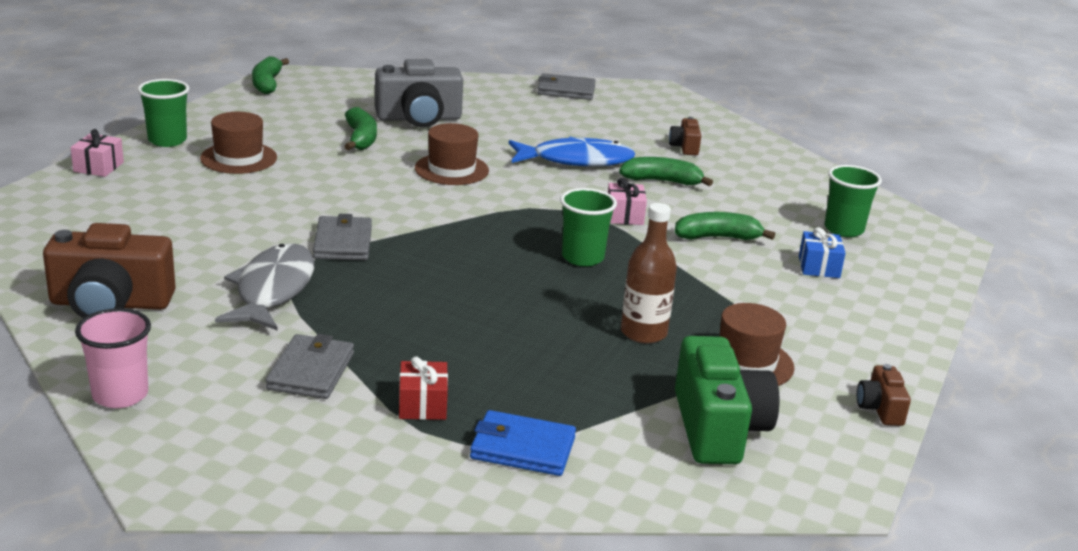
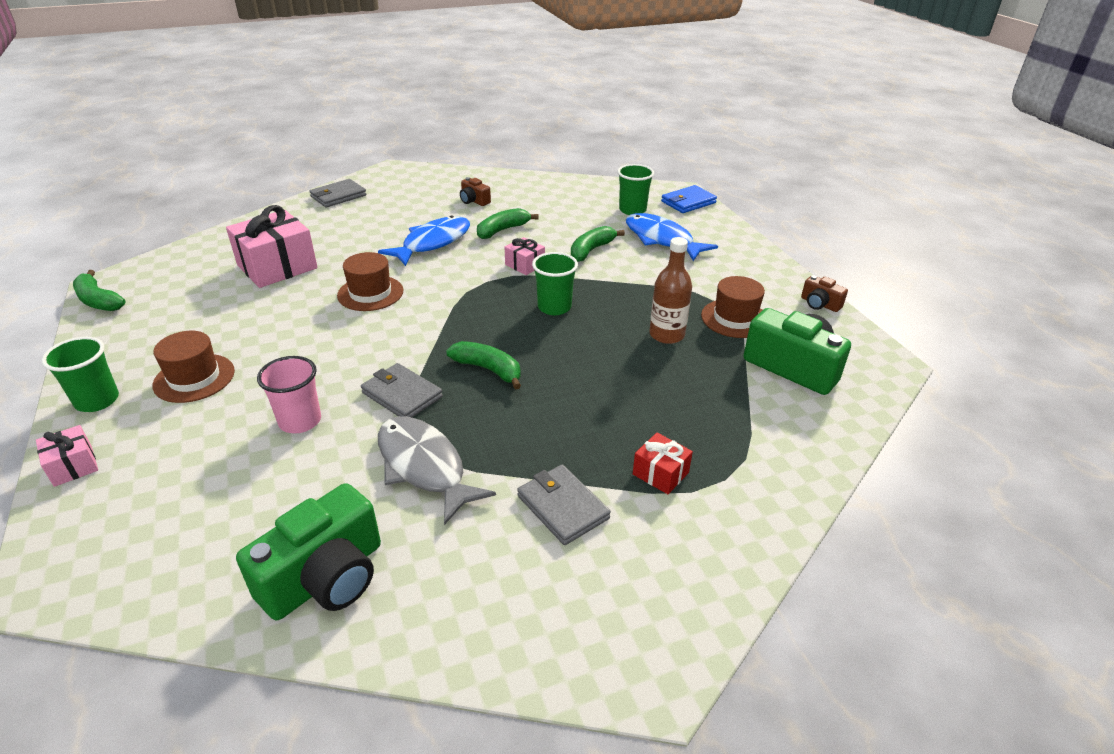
camera: 45 degrees left, 10 degrees up
(110, 304) = (326, 577): brown camera -> green camera
(120, 395) = (482, 645): pink cup -> pink cup (300, 421)
(361, 139) = (263, 306): green banana -> green banana (488, 369)
(419, 118) = (277, 267): grey camera -> pink gift
(522, 448) = (752, 456): blue wallet -> blue wallet (688, 202)
(819, 267) = (661, 239): blue gift -> blue fish

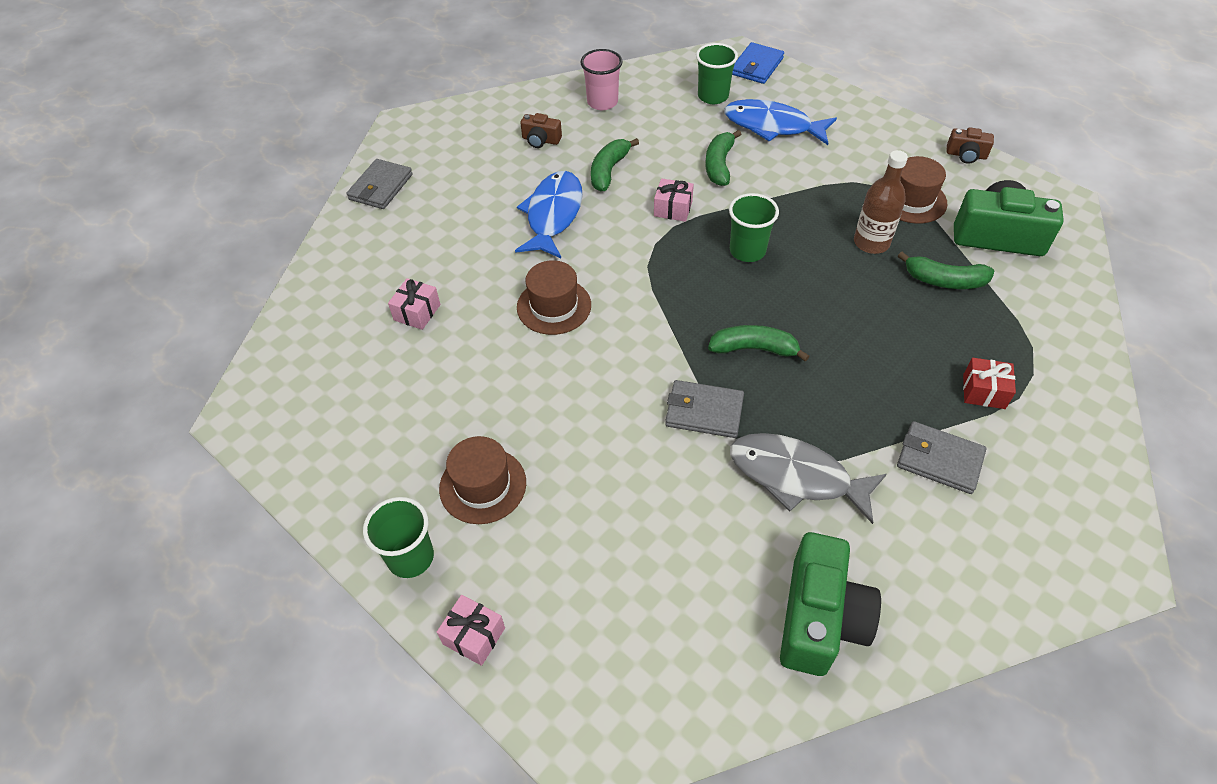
camera: 25 degrees left, 15 degrees up
(98, 301) = (259, 441): green banana -> green banana (944, 280)
(277, 267) = (417, 312): pink gift -> pink gift, size x0.49
(300, 421) = (640, 483): pink cup -> pink cup (602, 102)

